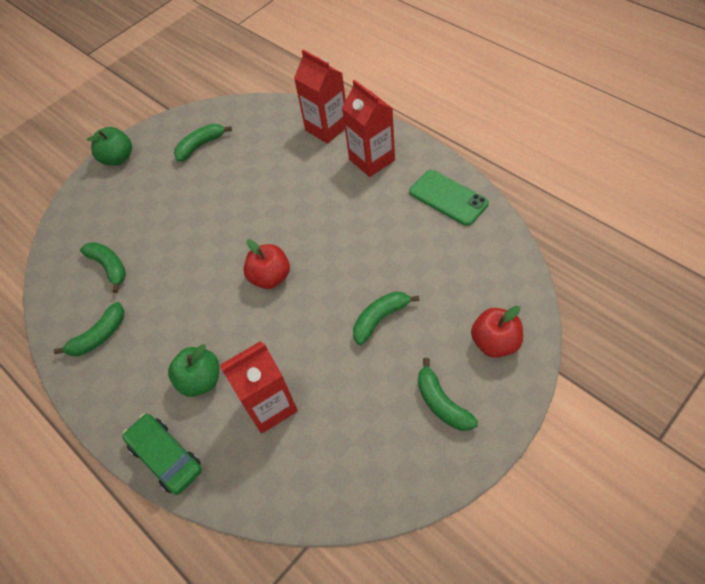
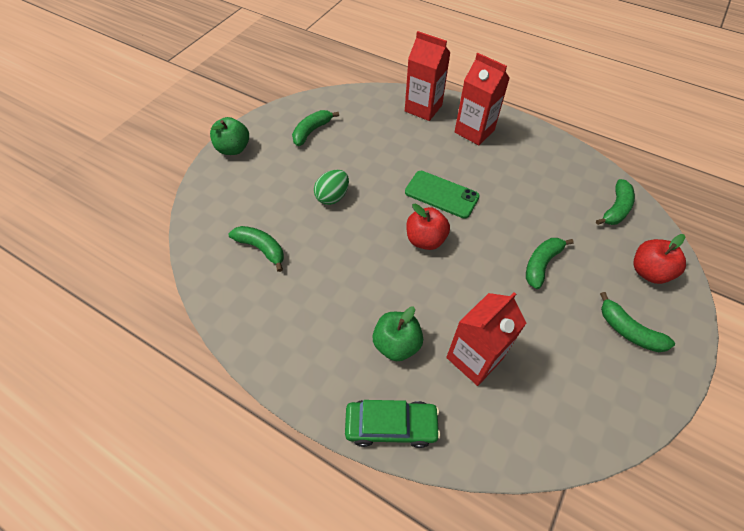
camera: 20 degrees left, 0 degrees up
(99, 336) = (275, 317): green banana -> green banana (615, 209)
(166, 457) = (391, 426): green car -> green car turned 150 degrees clockwise
(195, 220) = (332, 197): none -> green egg
(448, 198) = (553, 156): green phone -> green phone (441, 194)

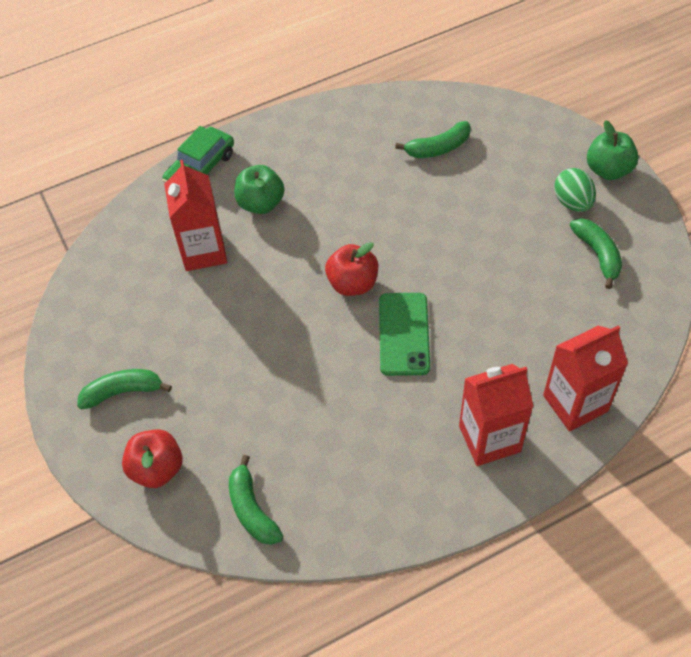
camera: 125 degrees right, 0 degrees up
(332, 197) = (470, 230): green egg -> green egg (572, 202)
(441, 194) = (404, 334): green phone -> green phone turned 60 degrees counterclockwise
(541, 264) = (246, 370): green banana -> none

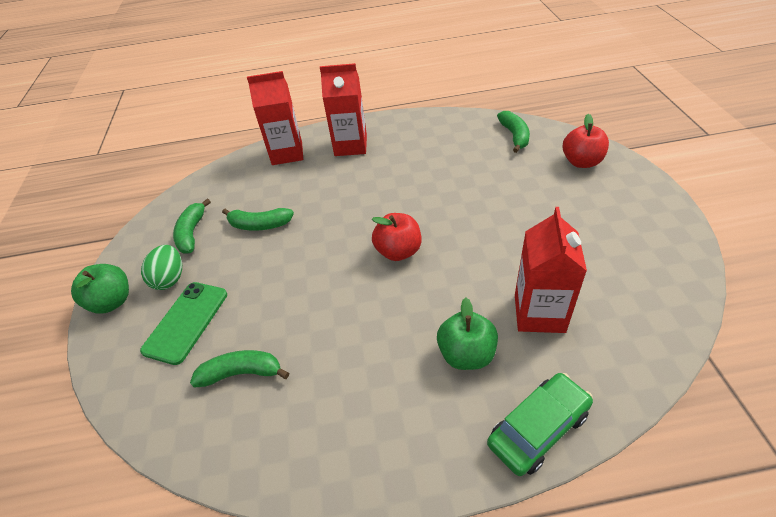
camera: 160 degrees left, 10 degrees down
(123, 392) = (615, 209): green banana -> green banana (259, 225)
(404, 334) = (374, 208): green phone -> green phone (186, 322)

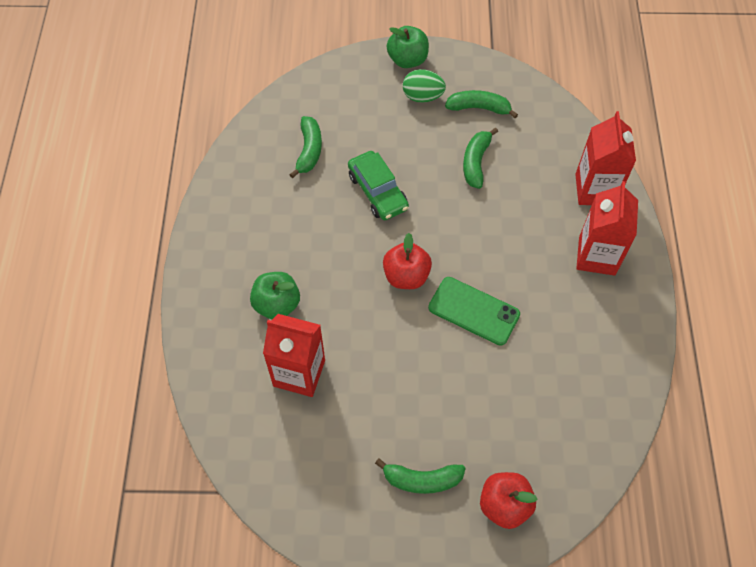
camera: 95 degrees right, 15 degrees up
(186, 322) = (370, 112): green phone -> green phone (473, 311)
(514, 136) = (577, 446): green banana -> green banana (421, 480)
(538, 429) = (201, 335): green car -> green car (377, 191)

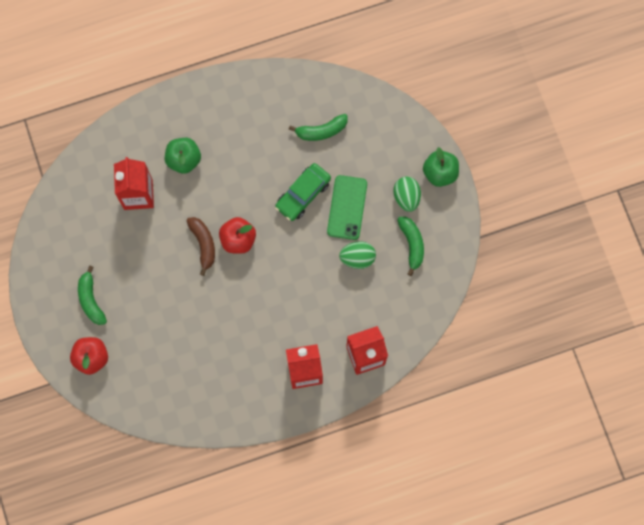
camera: 70 degrees right, 15 degrees up
(397, 316) = (203, 244): none -> brown banana
(473, 311) = (226, 295): green phone -> green phone (347, 207)
(476, 162) = (357, 258): green banana -> green egg

